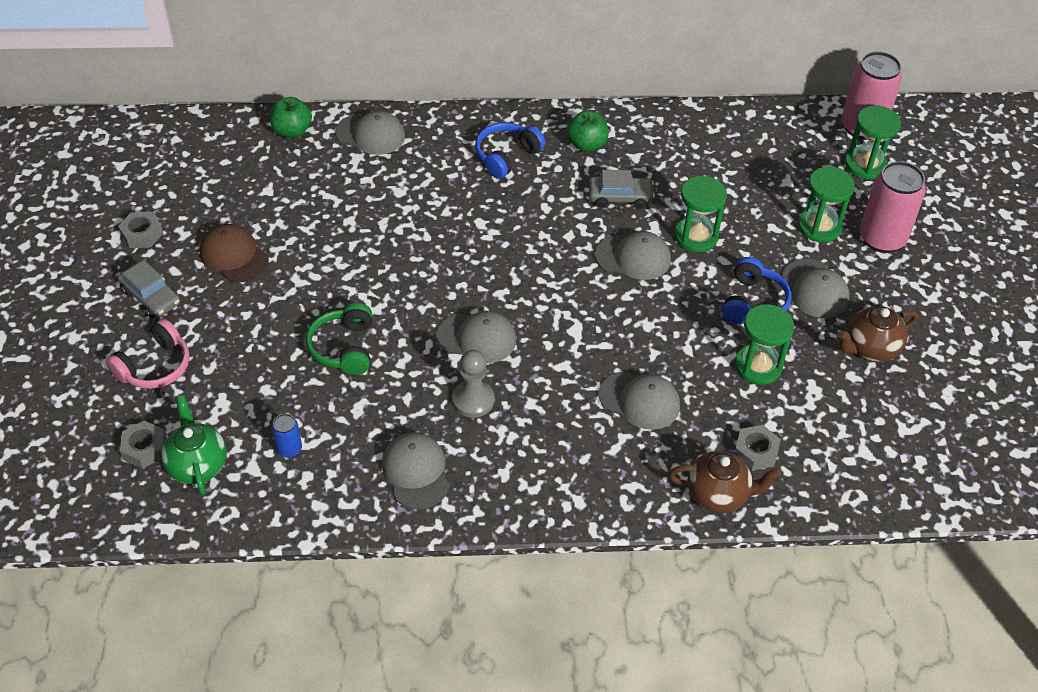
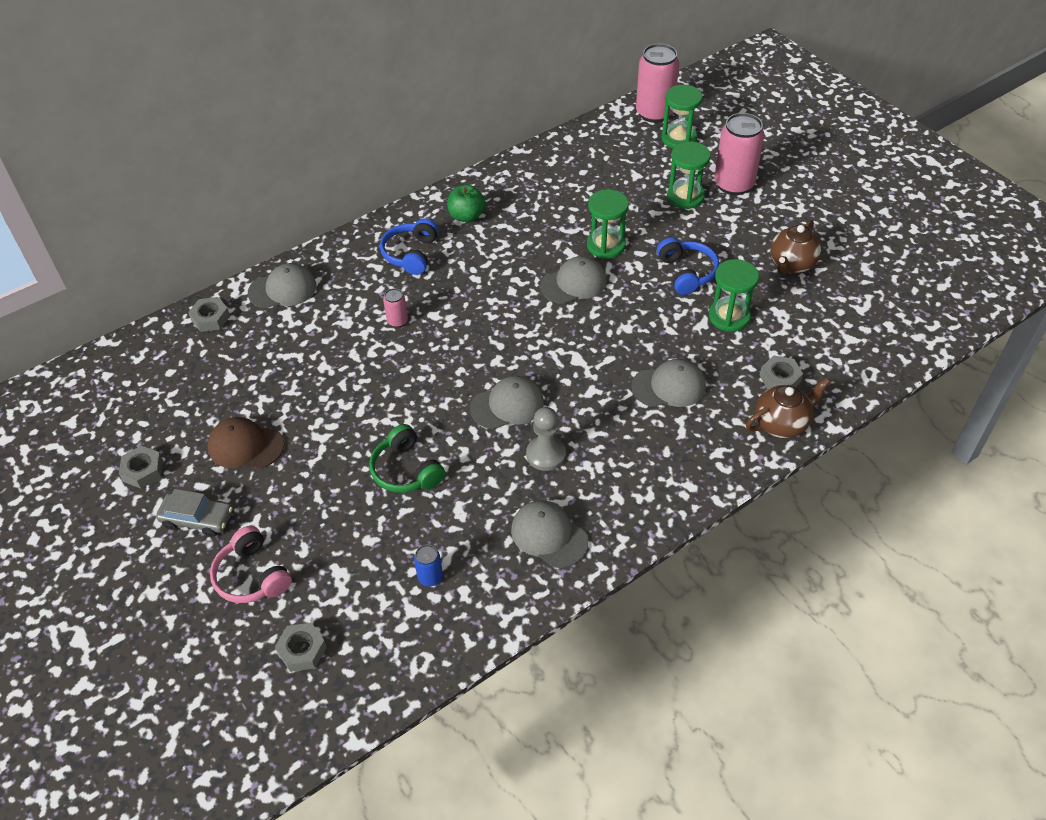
camera: 30 degrees left, 0 degrees up
(155, 366) = (252, 576): pink headphones -> pink headphones turned 135 degrees clockwise
(197, 465) = (362, 636): green teapot -> none
(292, 131) = (210, 318): green apple -> grey nut
(444, 212) = (397, 321): none -> pink can
(620, 197) = (525, 243): grey car -> none
(815, 289) = (720, 242): grey cap -> none

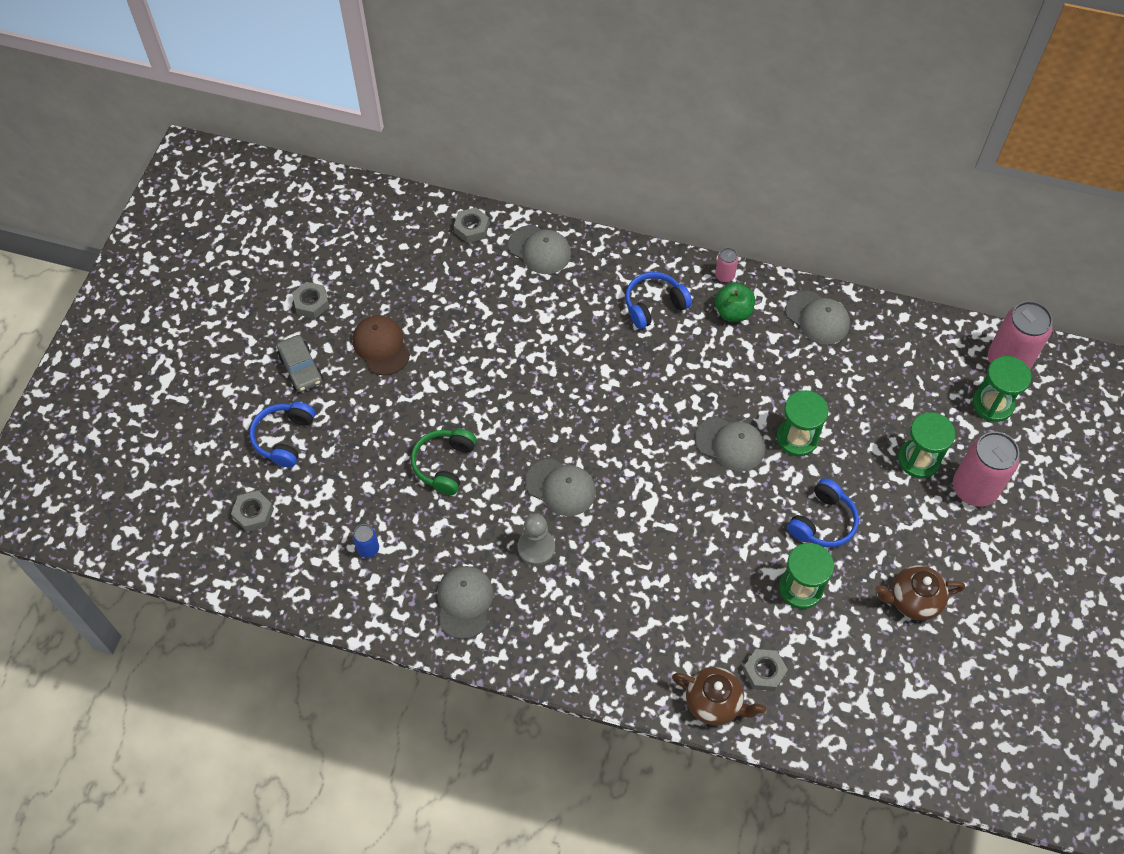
camera: 50 degrees right, 10 degrees up
(252, 576) = (284, 438): pink headphones -> blue headphones
(397, 321) = (577, 350): pink can -> pink can (724, 275)
(669, 386) = (680, 591): grey cap -> grey cap (817, 318)

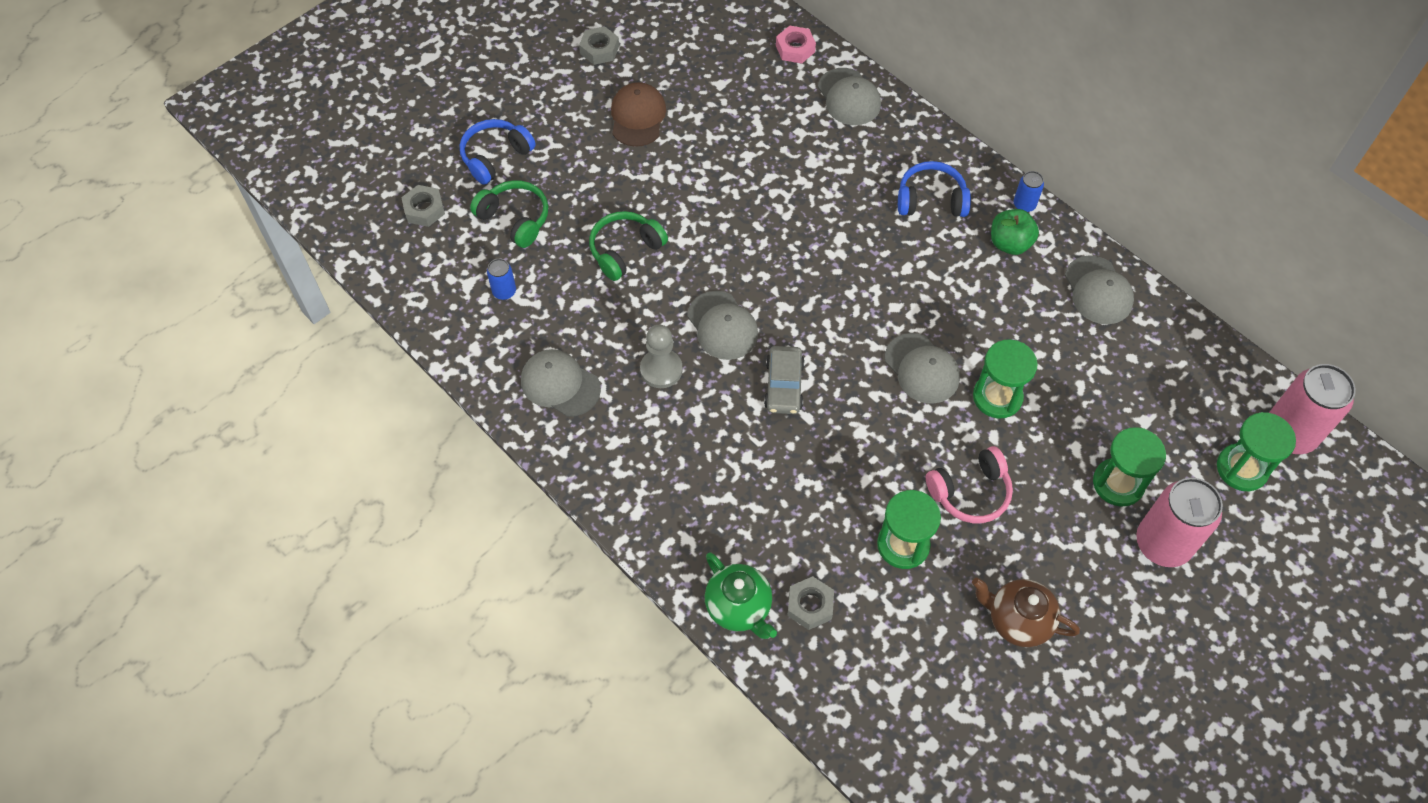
camera: 30 degrees right, 0 degrees up
(301, 368) = (551, 102): grey car -> grey car (784, 385)
(336, 483) = (515, 219): none -> green headphones
(464, 602) = (560, 384): grey cap -> grey cap turned 90 degrees counterclockwise
(471, 228) = (795, 49): grey nut -> pink nut
(714, 703) = (739, 607): brown teapot -> green teapot
(724, 275) = (1024, 205): pink can -> blue can
(823, 522) = (970, 492): blue headphones -> pink headphones

